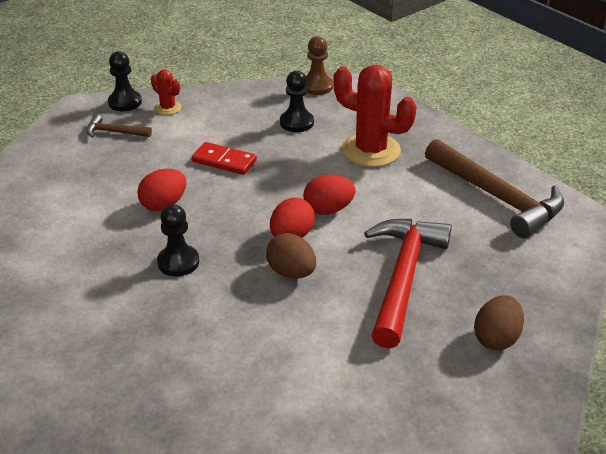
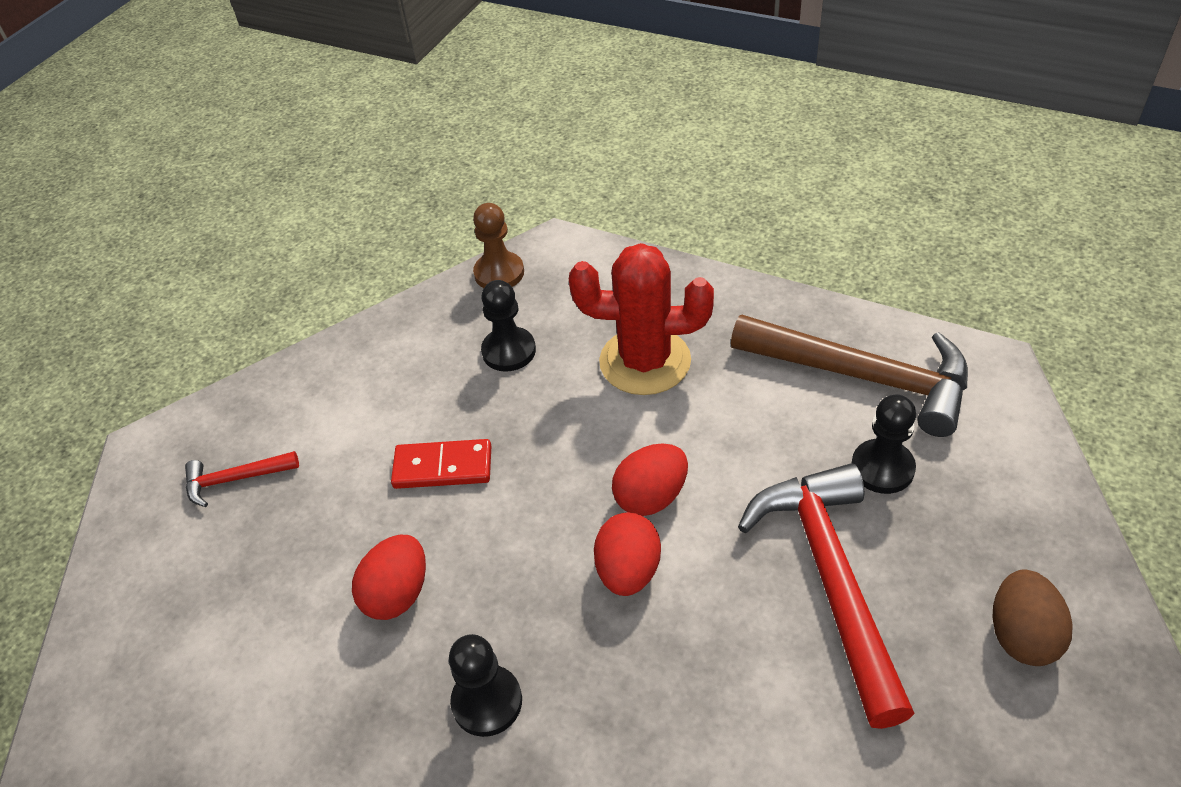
camera: 20 degrees left, 10 degrees up
(114, 132) = (235, 479): brown hammer -> red hammer
(125, 102) = (219, 412): black pawn -> black pawn (882, 468)
(168, 108) = (295, 397): red cactus -> none
(291, 272) = (670, 643): brown egg -> none

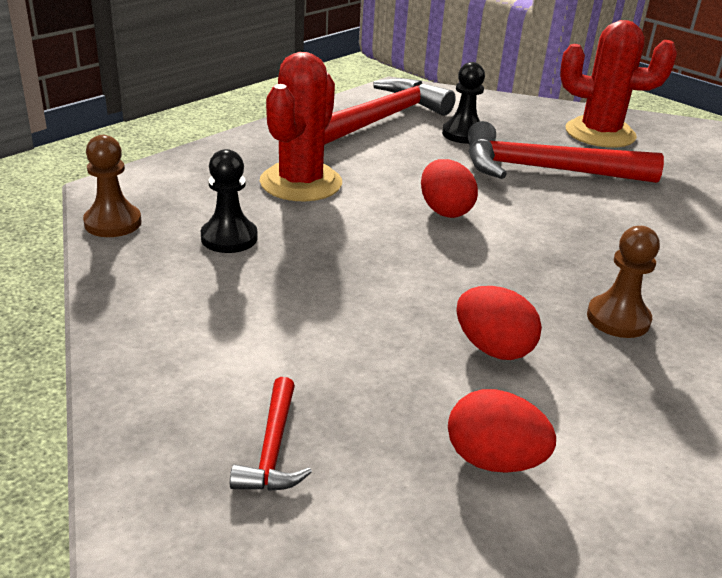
camera: 80 degrees left, 15 degrees down
(443, 467) = (352, 298): red domino -> none
(487, 702) = (618, 319): black pawn -> brown pawn
(628, 571) = (511, 234): red egg -> red egg (494, 460)
(864, 377) = (382, 119): brown hammer -> red hammer
(1021, 635) = (600, 133): brown egg -> red cactus

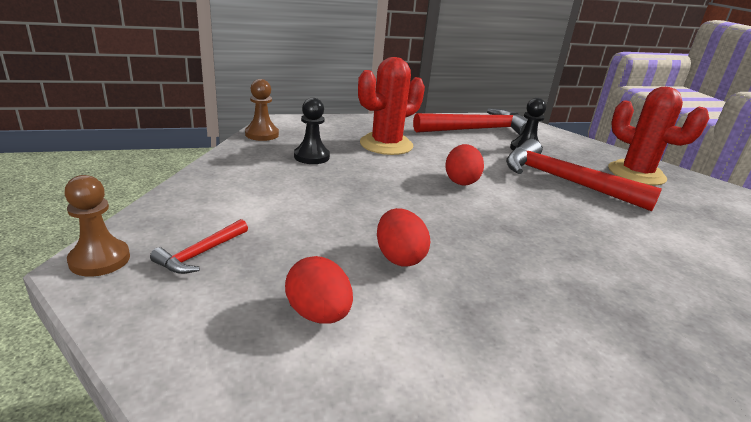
camera: 30 degrees right, 5 degrees down
(618, 319) = (516, 275): brown pawn -> brown pawn (100, 260)

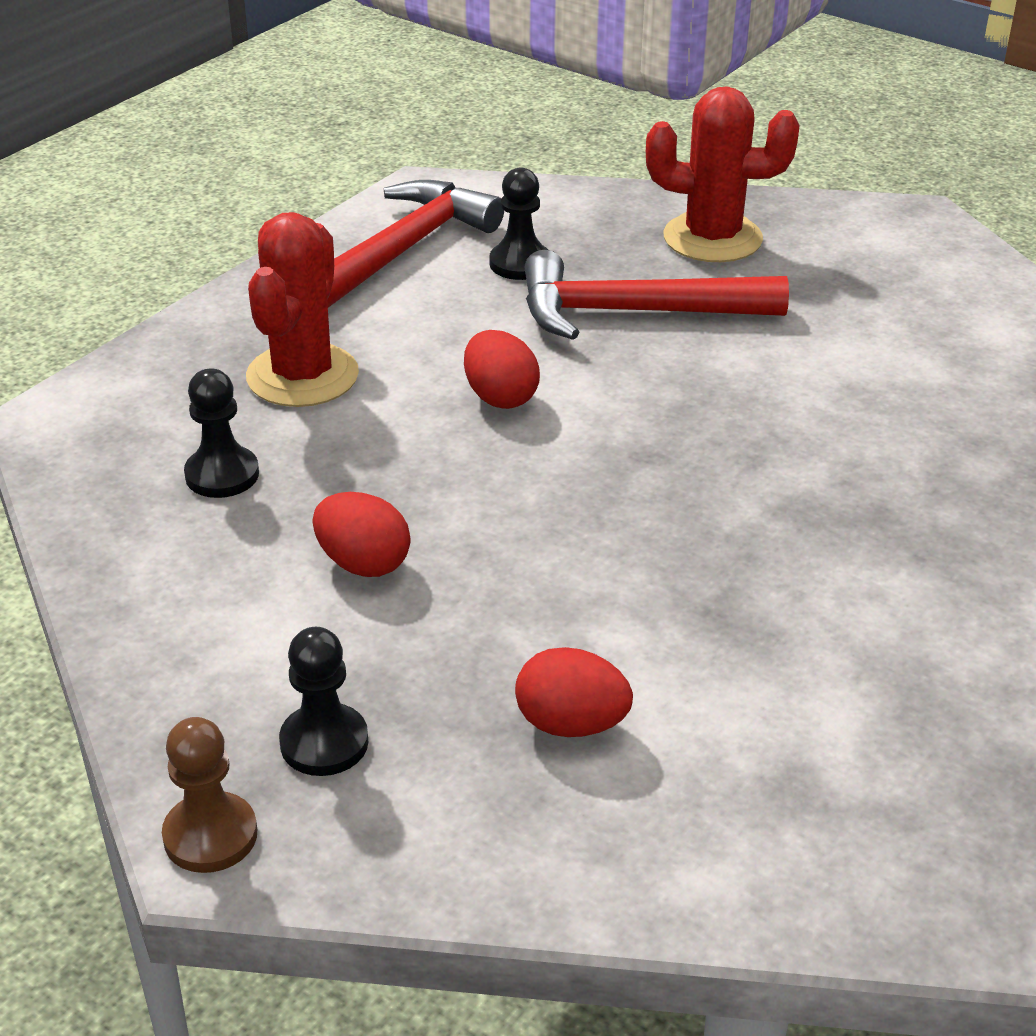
camera: 35 degrees left, 10 degrees up
(200, 254) = (324, 743): red hammer -> black pawn
(262, 134) = (65, 471): brown pawn -> none
(399, 257) = (568, 588): red egg -> red egg (363, 563)

